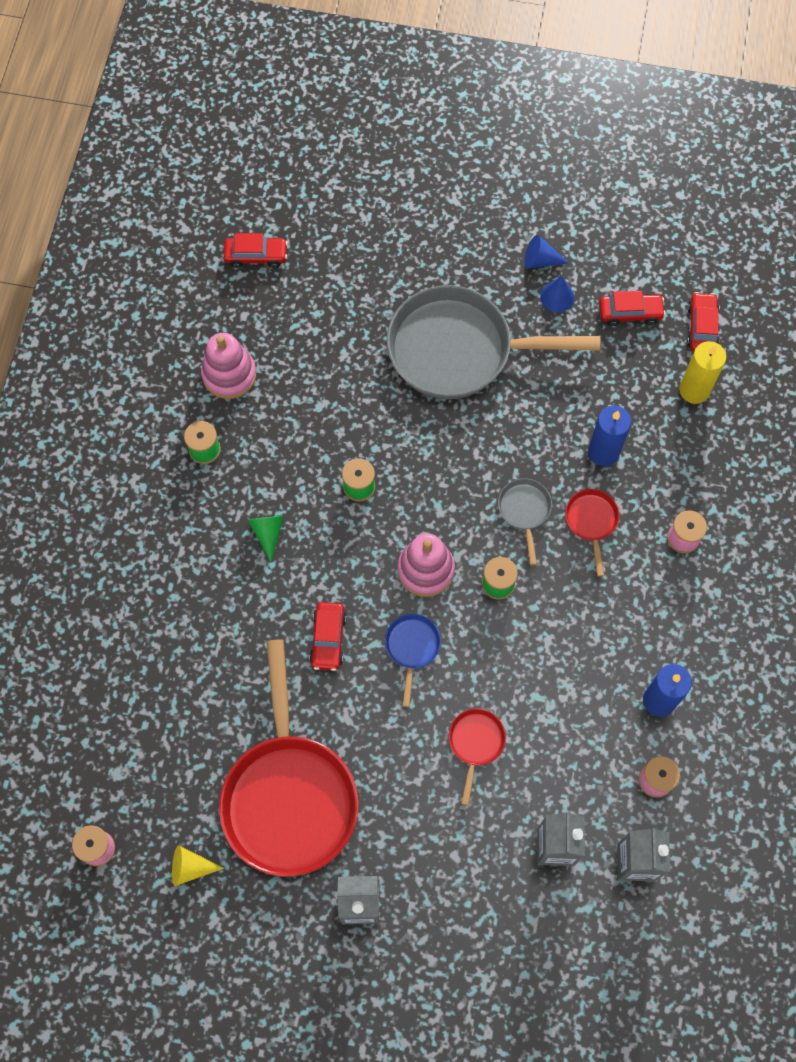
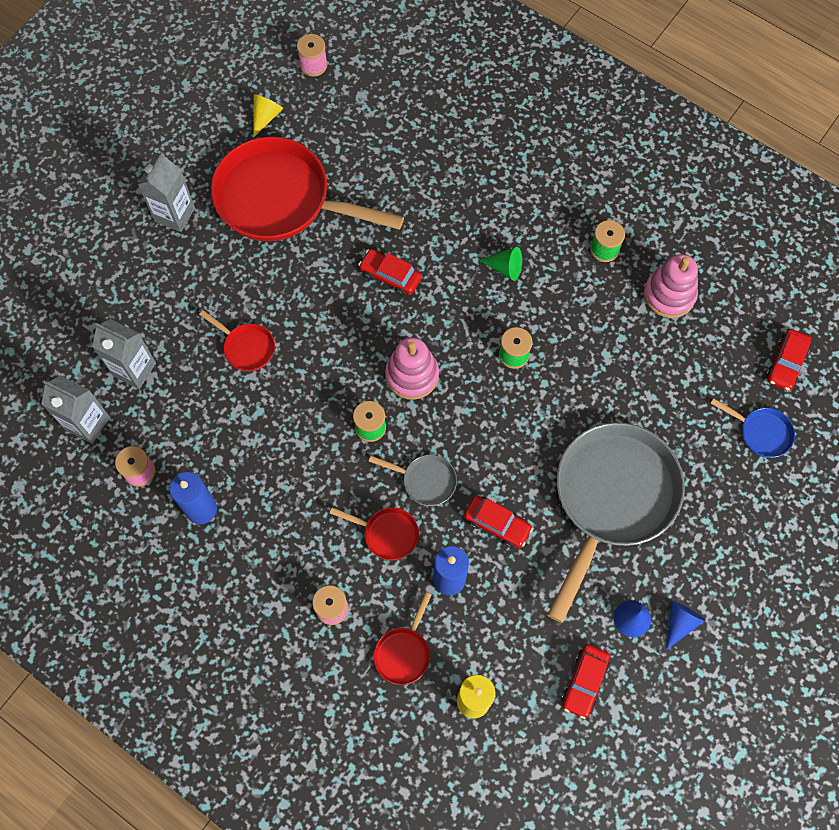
camera: 115 degrees right, 0 degrees up
(412, 648) = (350, 335): blue pan -> blue pan (761, 433)
(686, 461) = (403, 652): none -> red pan
(701, 327) = (538, 747): red car -> red car (497, 524)

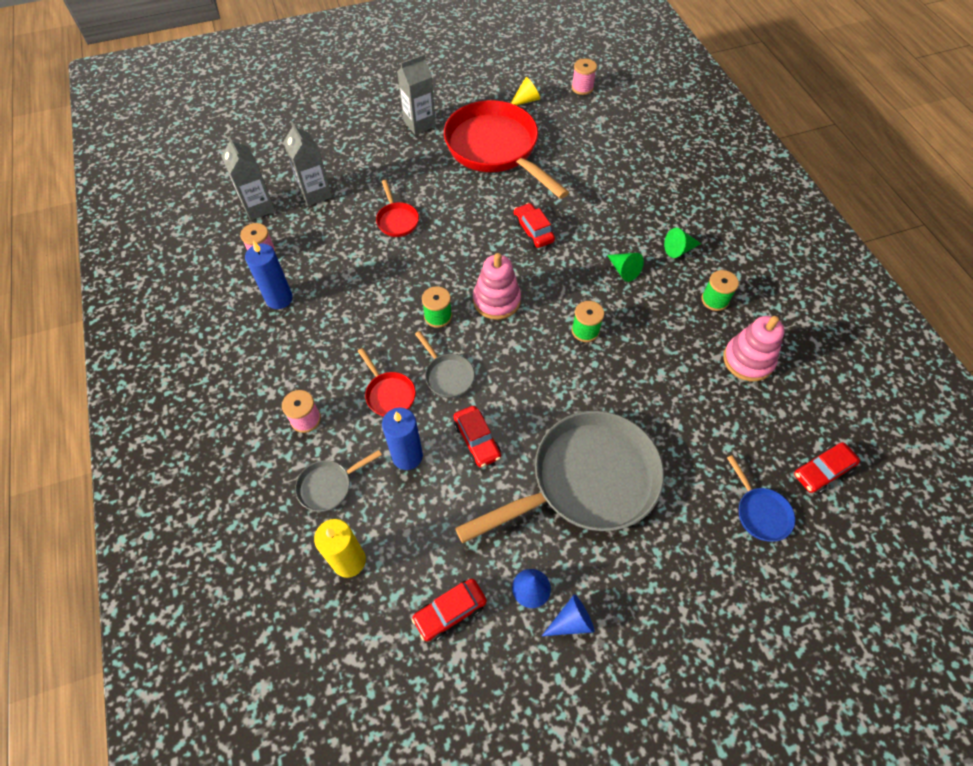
camera: 35 degrees right, 10 degrees down
(403, 652) = (328, 486): red pan -> grey pan
(539, 213) = (679, 249): none -> green cone

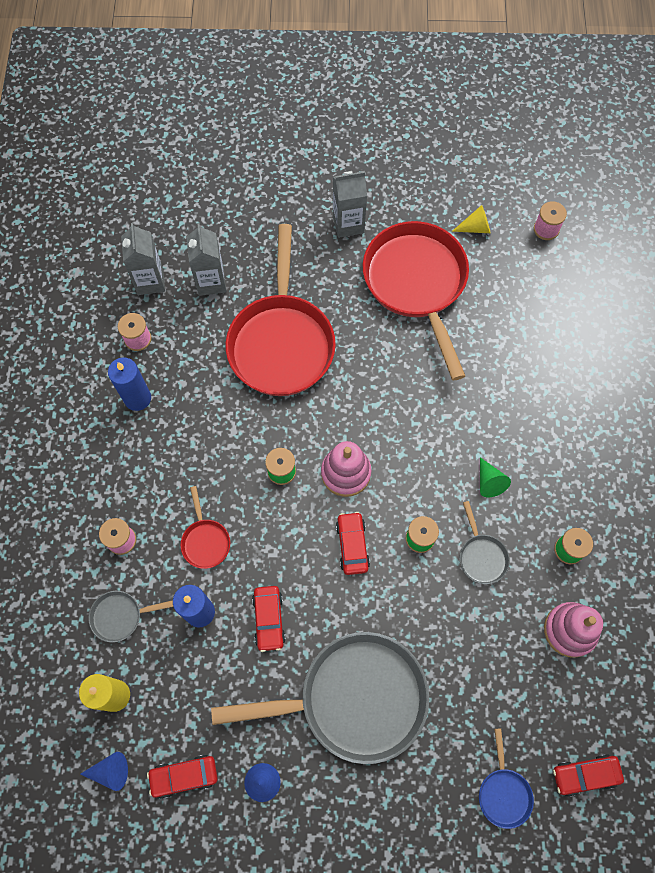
camera: 20 degrees right, 10 degrees up
(397, 220) = (281, 343): red pan -> red pan, size x2.37
(447, 375) = (267, 541): grey pan -> grey pan (481, 556)
(533, 231) = (415, 402): red car -> red car (352, 545)
(571, 621) = (284, 826): blue cone -> blue cone (110, 771)
(679, 249) = (559, 476): green cone -> none

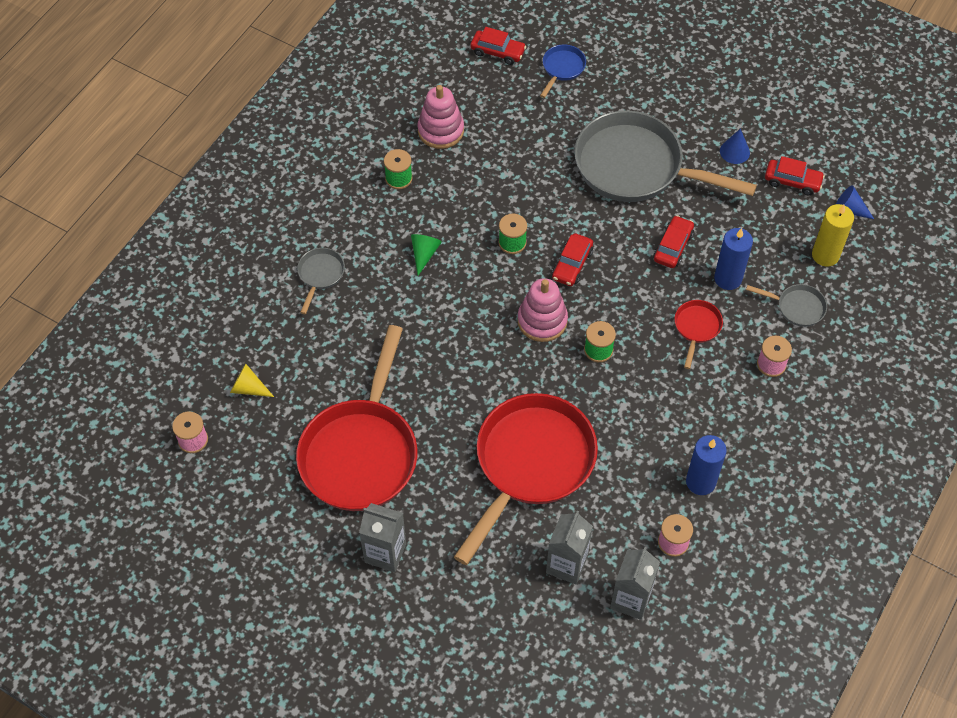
camera: 150 degrees left, 10 degrees down
(475, 228) = (260, 479): yellow cone -> yellow cone (248, 388)
(481, 556) = (471, 207): grey pan -> grey pan (320, 275)

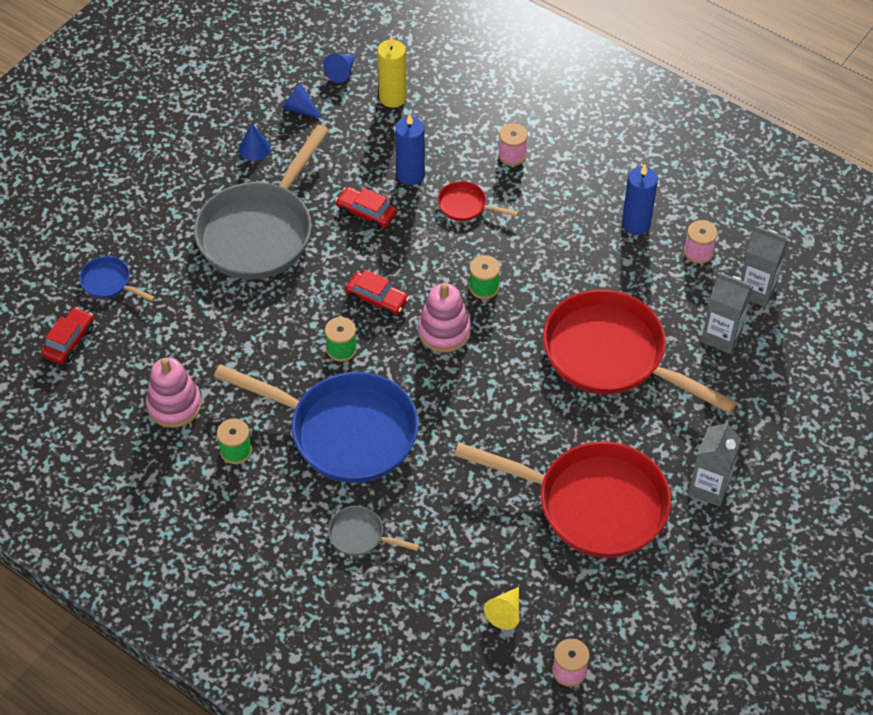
camera: 85 degrees left, 5 degrees down
(424, 254) = (345, 432): green cone -> blue pan
(792, 181) = (300, 109): red car -> blue cone
(797, 307) = (450, 127): grey pan -> none

